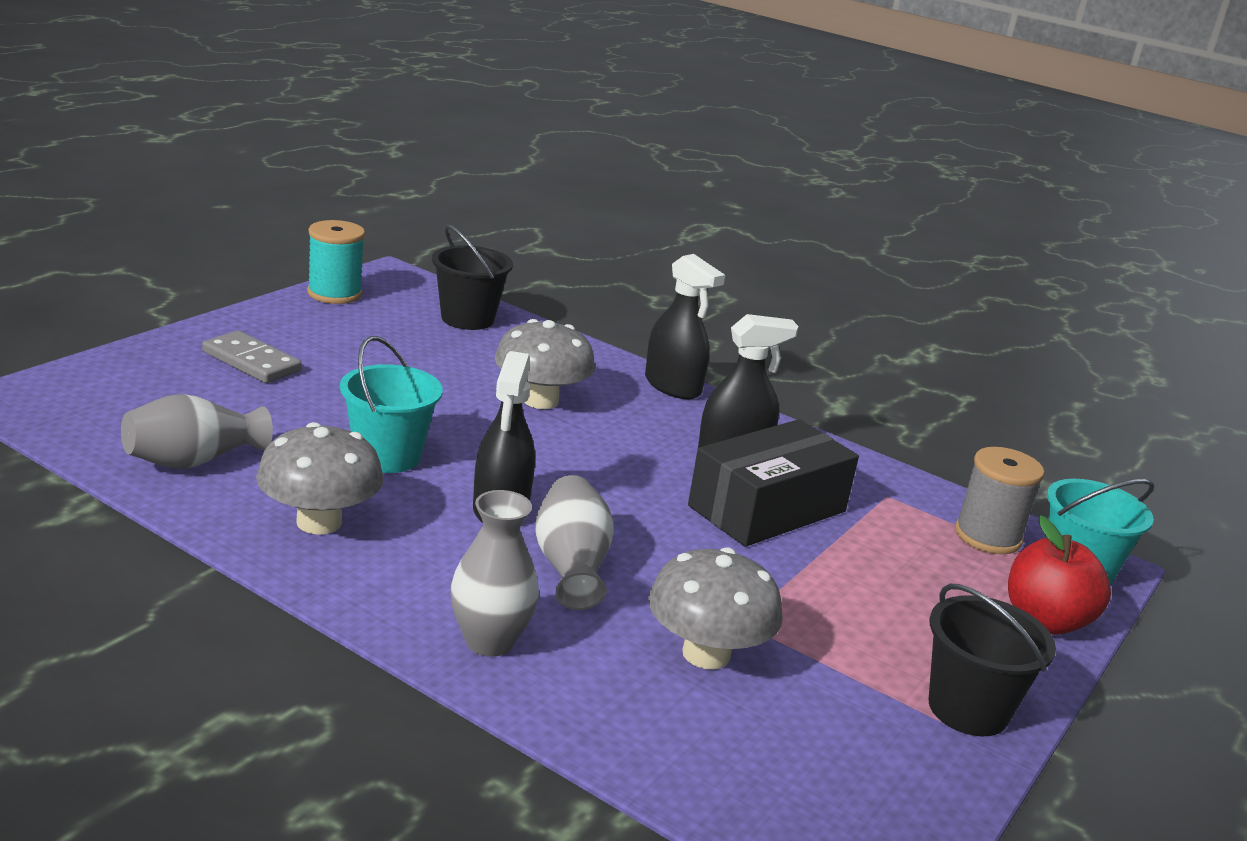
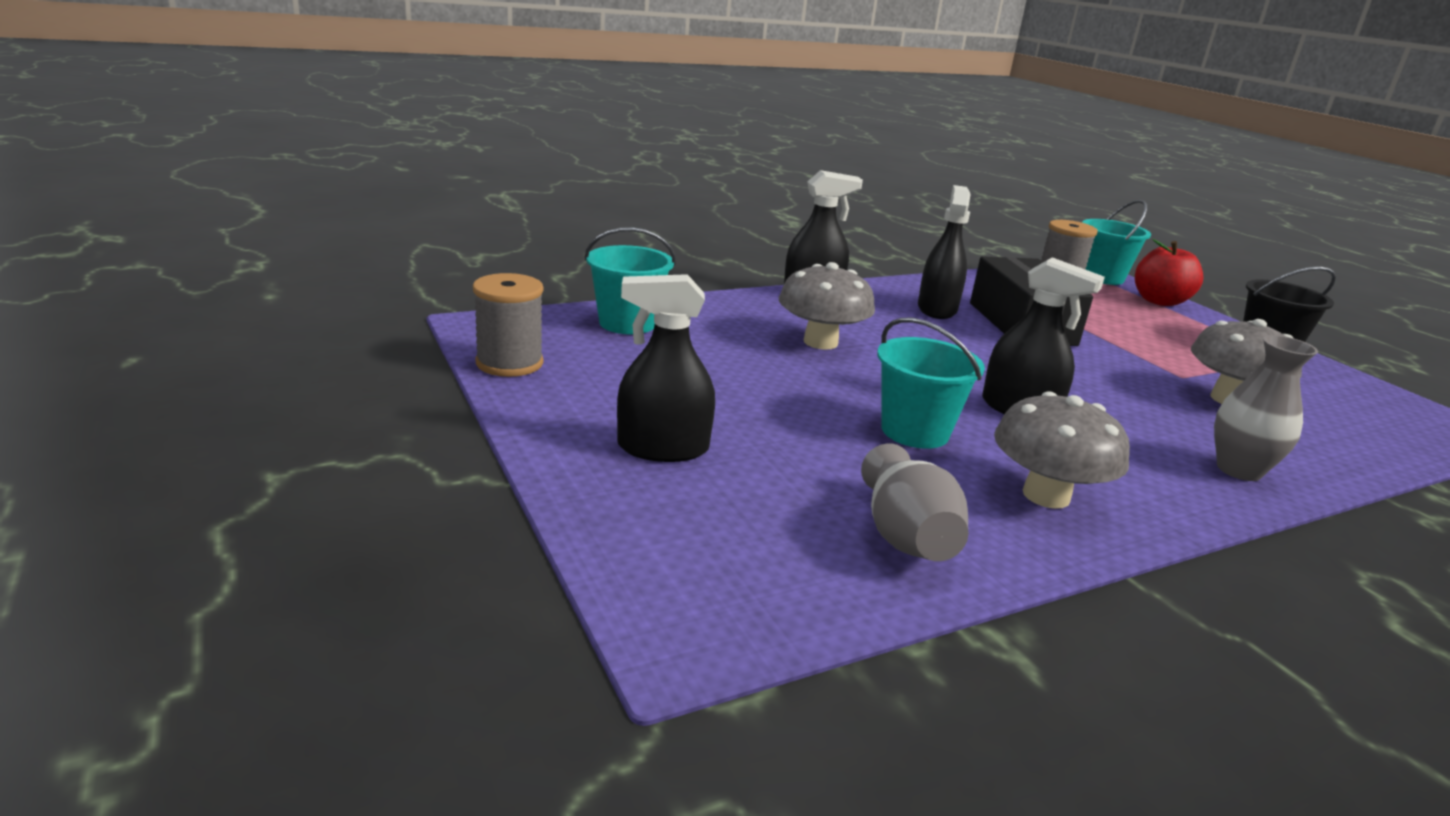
camera: 60 degrees left, 0 degrees up
(251, 362) = (663, 448): grey domino -> black spray bottle
(334, 293) = (509, 363): turquoise spool -> grey spool
(467, 319) = (627, 323): black bucket -> turquoise bucket
(571, 566) = (1114, 409): grey vase -> none

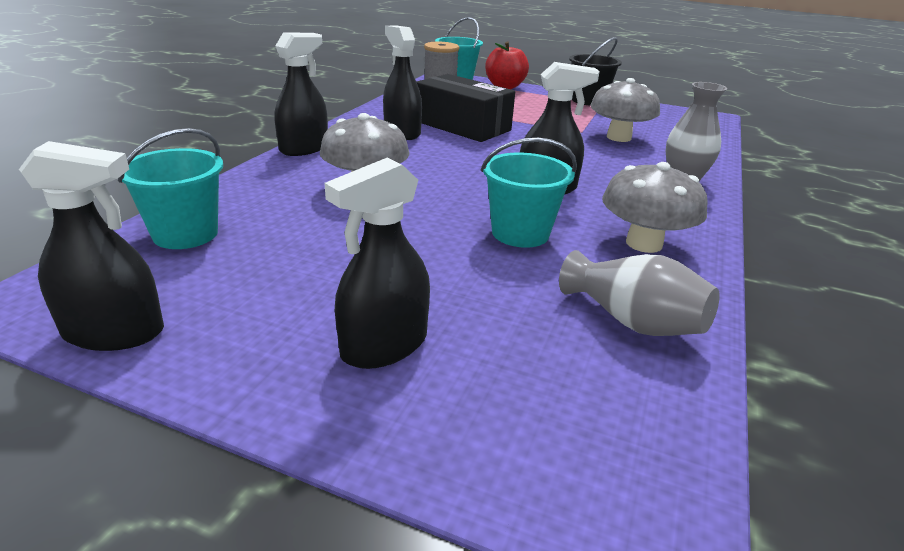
camera: 40 degrees left, 5 degrees up
(509, 363) = (114, 332): grey spool -> black spray bottle

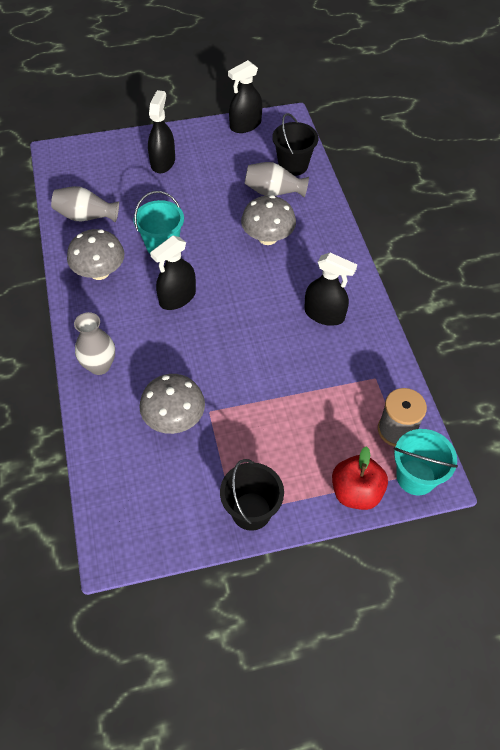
camera: 145 degrees right, 25 degrees up
(185, 234) = (293, 165): turquoise bucket -> black bucket
(275, 220) = (273, 191): none -> grey vase
(304, 148) = (348, 254): black spray bottle -> none
(462, 126) = (299, 356): black box -> none

